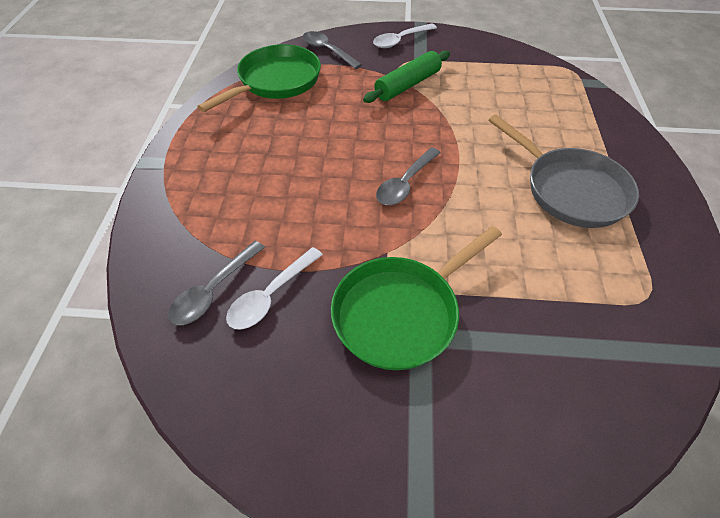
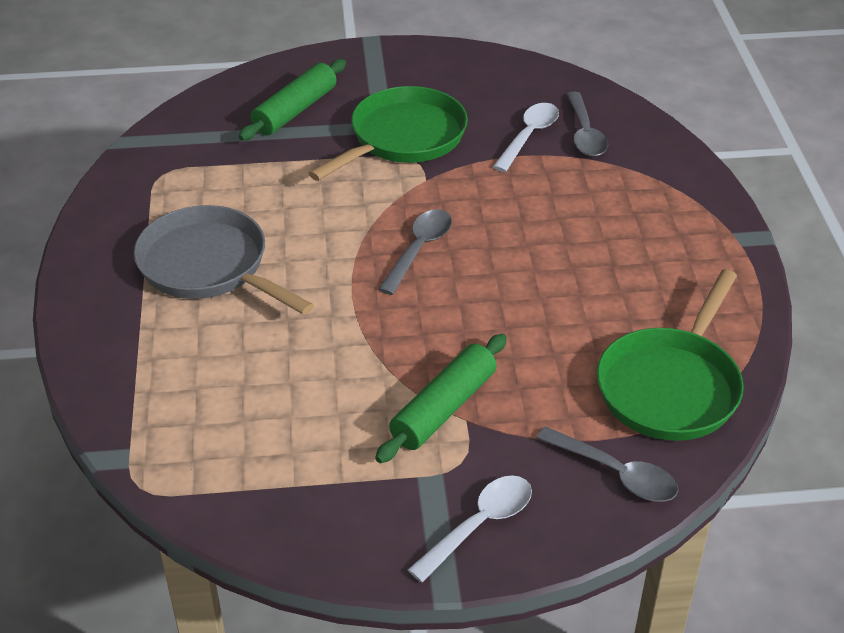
camera: 170 degrees right, 10 degrees down
(213, 290) = (585, 134): grey spoon -> grey spoon turned 150 degrees clockwise
(523, 380) = (295, 111): none -> green rolling pin

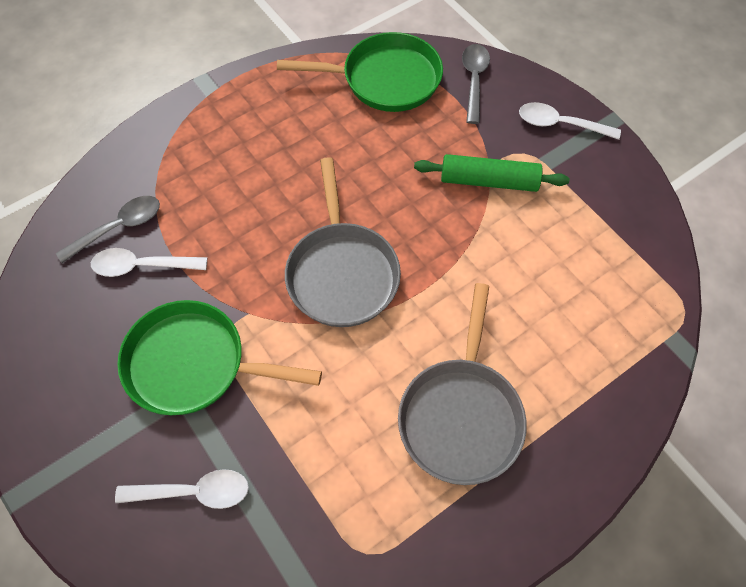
camera: 120 degrees left, 20 degrees up
(295, 111) = (194, 492): green rolling pin -> white spoon
(419, 249) = (342, 273): grey spoon -> grey pan

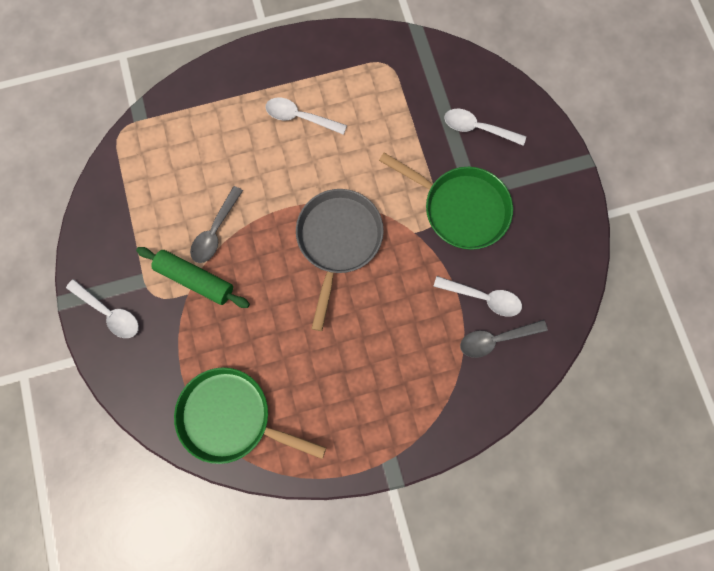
camera: 160 degrees left, 15 degrees up
(461, 415) = (300, 117): grey pan -> white spoon
(474, 80) = (155, 386): grey spoon -> grey spoon (215, 231)

